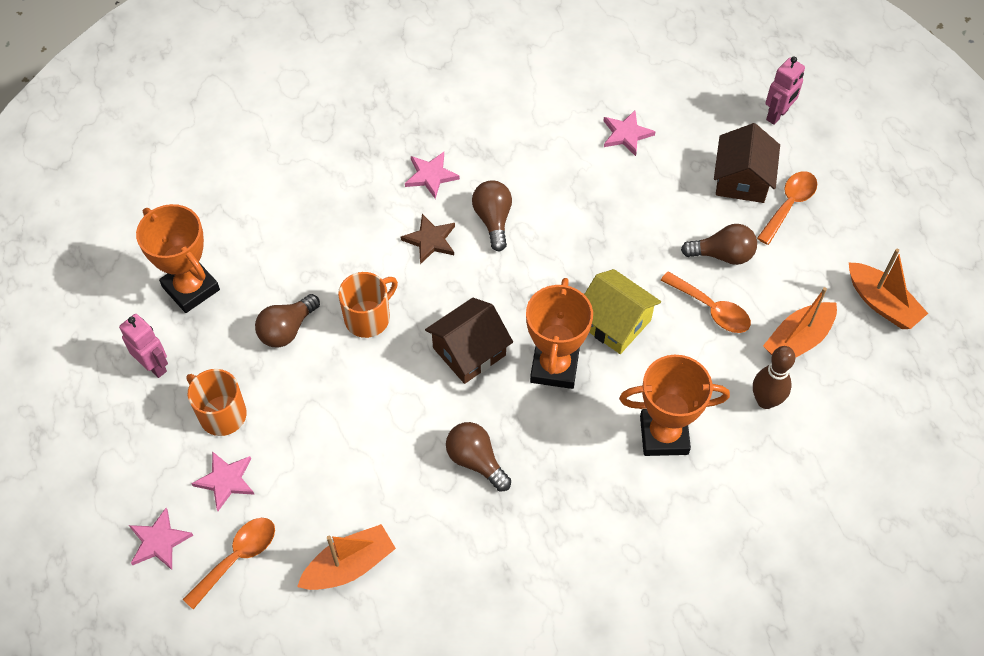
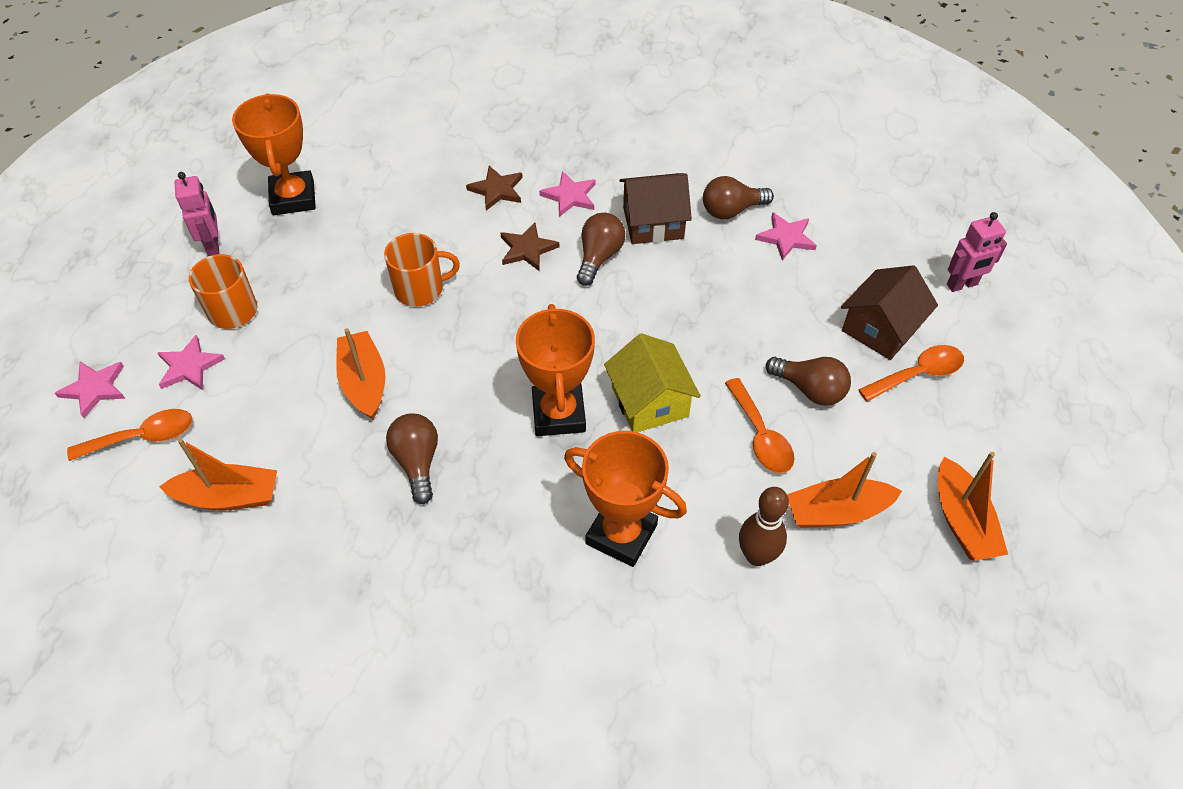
camera: 30 degrees right, 5 degrees down
(287, 329) = (343, 266): brown light bulb -> brown light bulb (731, 210)
(365, 198) = (497, 190): none -> brown star
(384, 419) = (364, 382): none -> orange boat
(469, 351) = (488, 361): brown house -> brown house (653, 223)
(554, 367) = (558, 414): orange trophy -> orange trophy turned 45 degrees counterclockwise

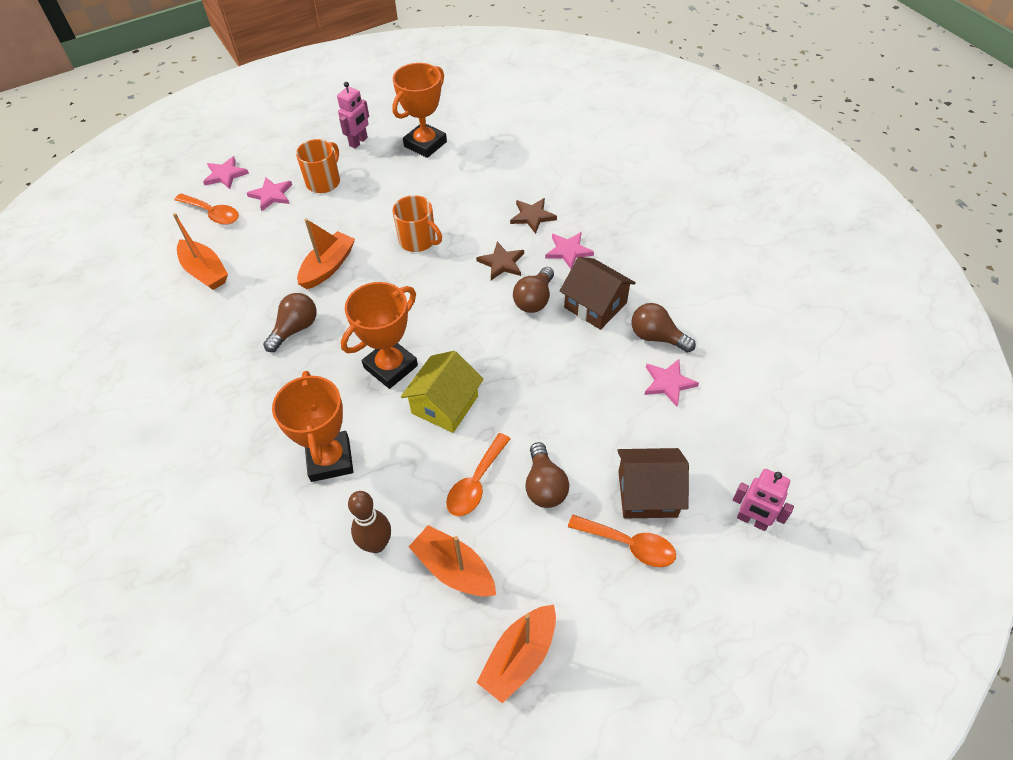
camera: 50 degrees right, 0 degrees up
(599, 257) = (534, 300): brown light bulb -> brown light bulb turned 135 degrees clockwise

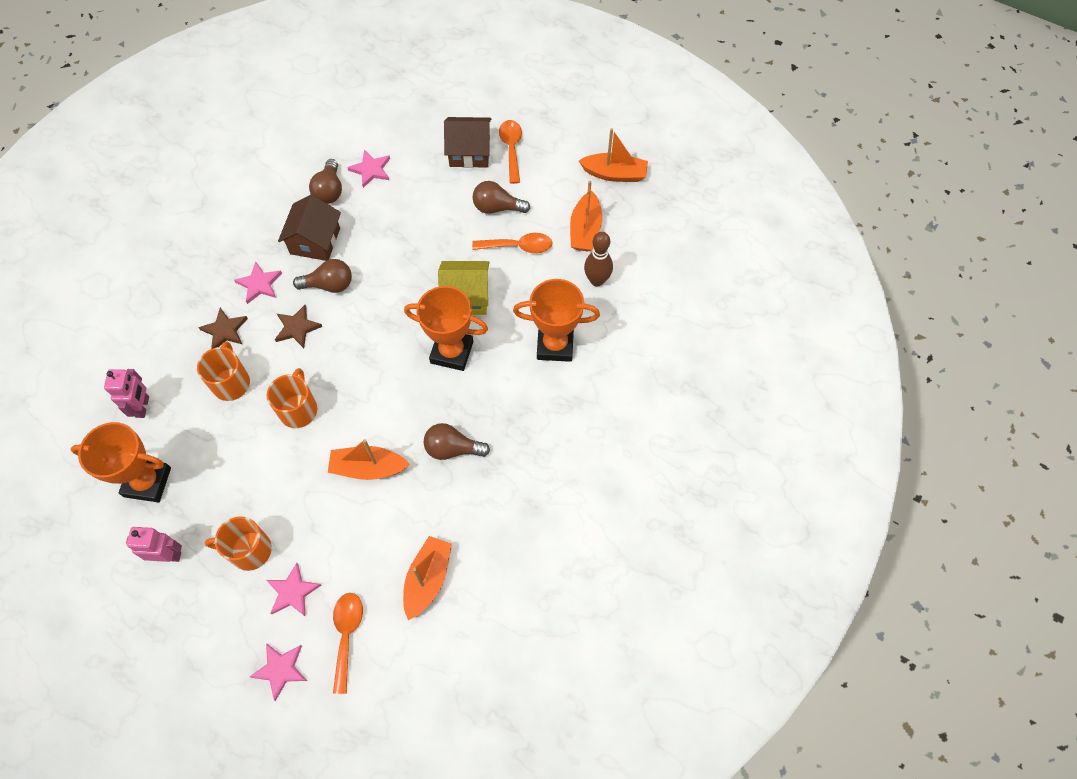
camera: 120 degrees left, 10 degrees up
(330, 459) = (555, 345): orange trophy -> orange trophy turned 45 degrees clockwise
(476, 207) = (231, 382): none -> orange mug
(544, 486) = (497, 207): brown light bulb -> brown light bulb turned 135 degrees counterclockwise
(647, 493) = (469, 152): brown house -> brown house turned 60 degrees counterclockwise
(752, 520) = (457, 96): pink robot -> pink robot (143, 407)

